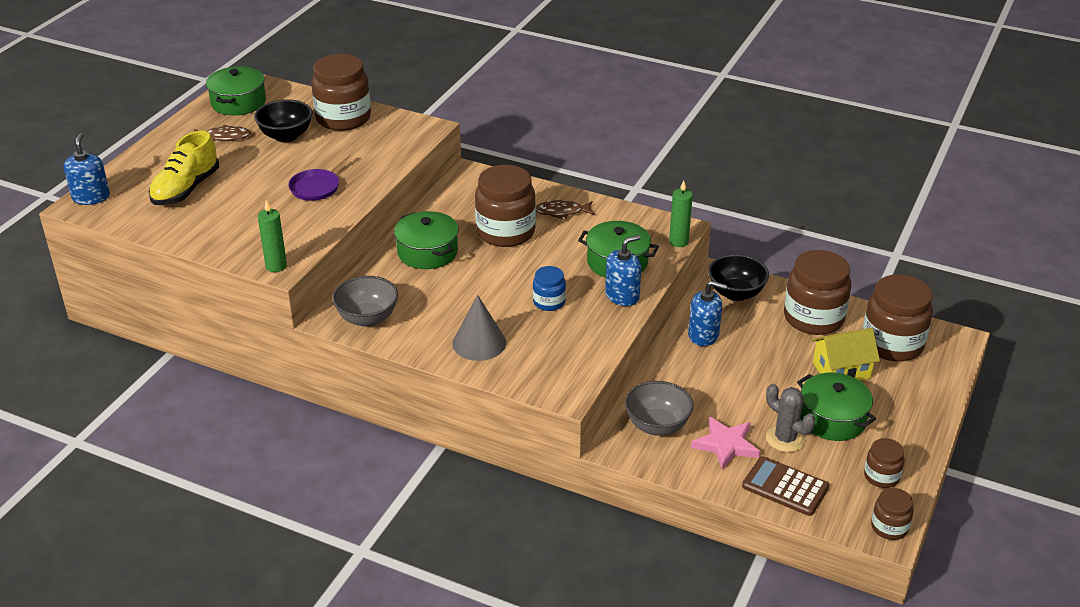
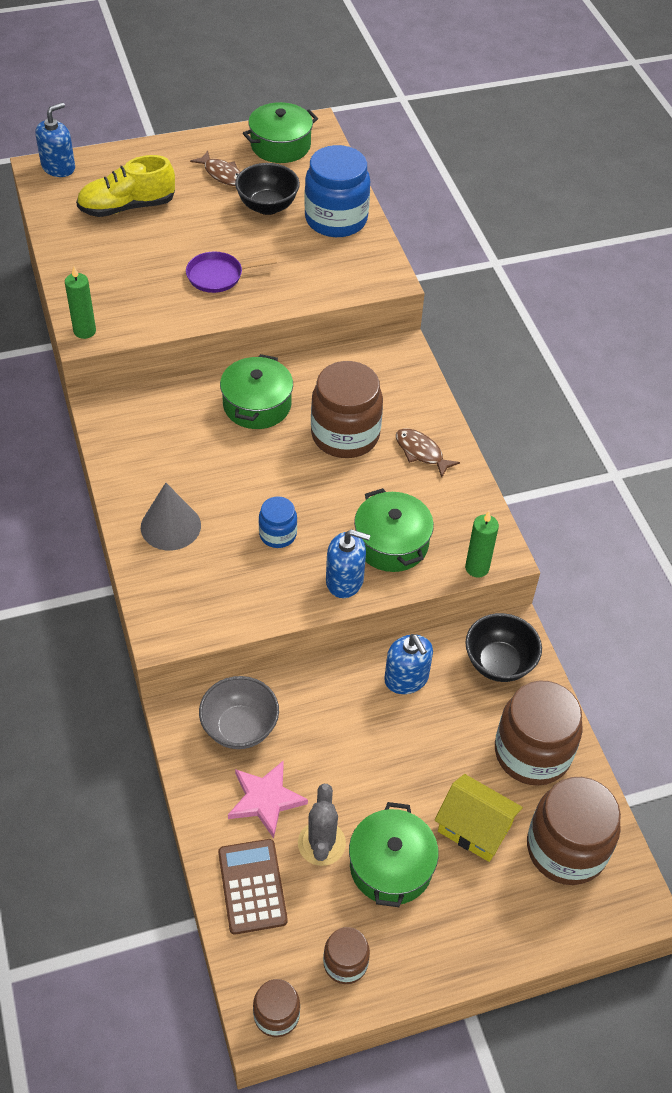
camera: 45 degrees right, 15 degrees up
(343, 118) = (336, 219): brown jar -> blue jar
(367, 318) = (127, 431): grey bowl -> none

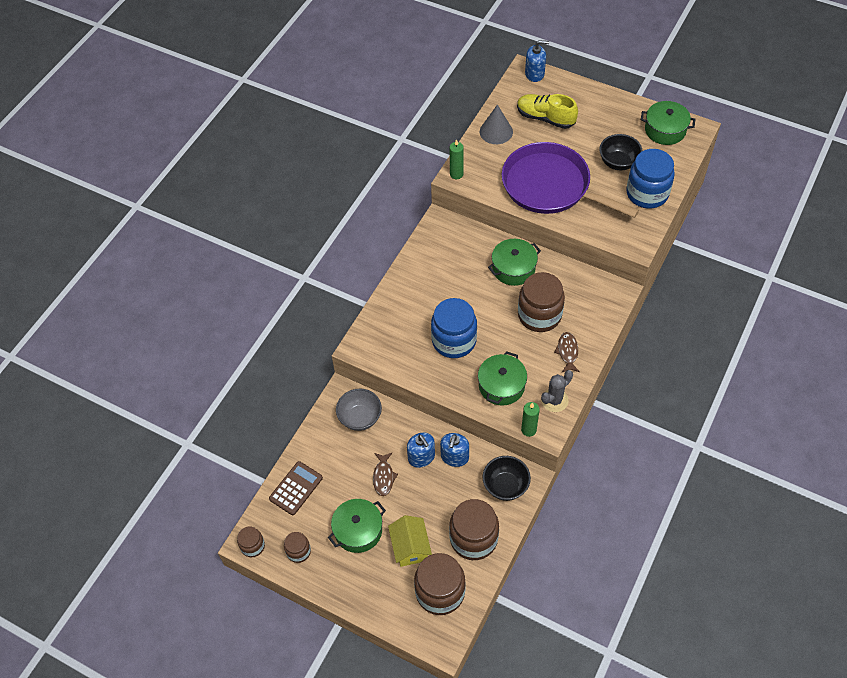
camera: 50 degrees right, 5 degrees up
(170, 526) = (411, 300): grey cone -> grey cone (496, 131)
(218, 276) = (550, 186): purple pan -> purple pan, size x2.46
(222, 174) = (614, 128): brown fish -> brown fish (383, 477)
(265, 799) = (338, 457): pink star -> none
(278, 534) = (454, 341): blue jar -> blue jar, size x1.95
(321, 843) = (341, 496): grey cactus -> grey cactus (554, 400)
(345, 580) = (460, 386): blue soap dispenser -> blue soap dispenser (421, 457)

